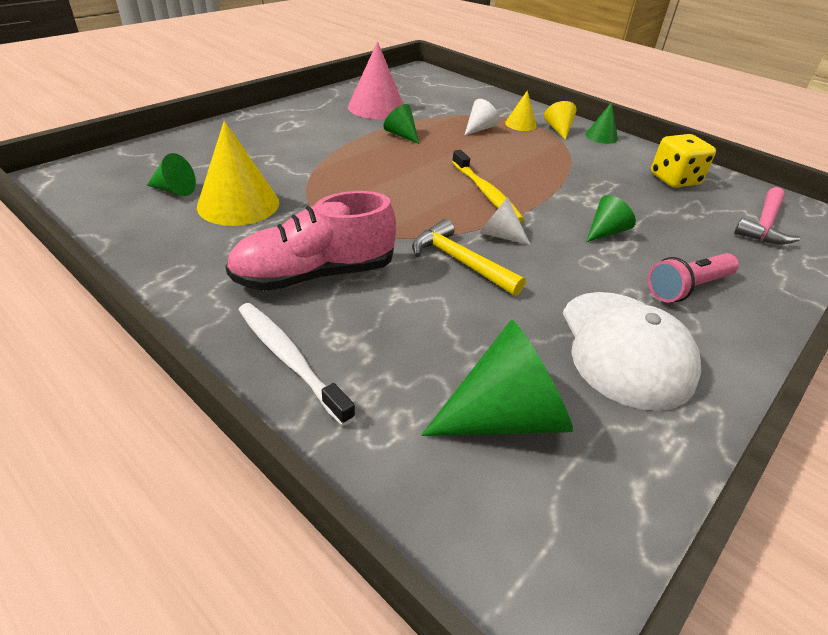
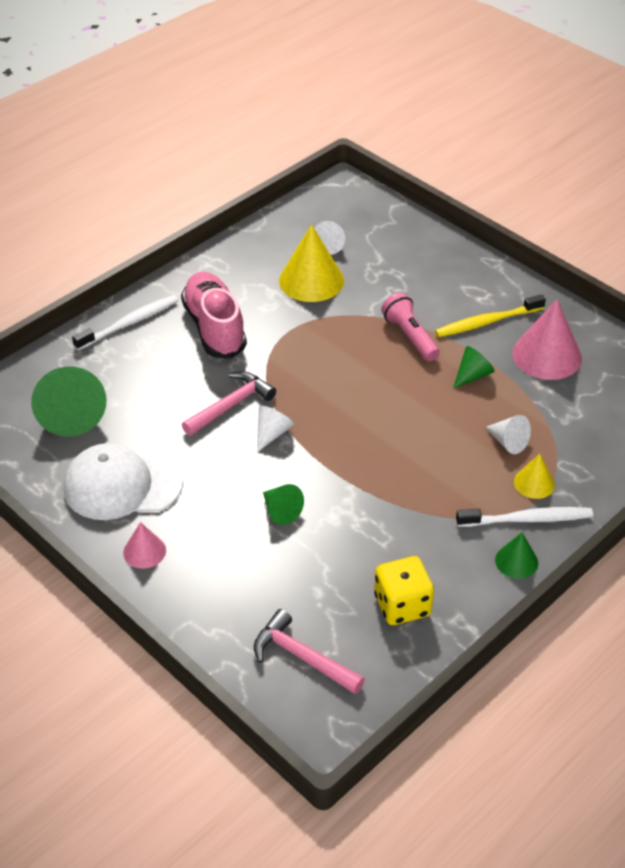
camera: 95 degrees right, 5 degrees up
(174, 190) = (330, 245): green cone -> white cone
(460, 262) = (231, 405): yellow hammer -> pink hammer
(486, 192) = (349, 432): yellow toothbrush -> yellow toothbrush (487, 322)
(558, 130) = (526, 519): yellow cone -> white toothbrush
(687, 288) = (191, 547): pink flashlight -> pink flashlight (410, 336)
(716, 323) = (144, 551): none -> pink cone

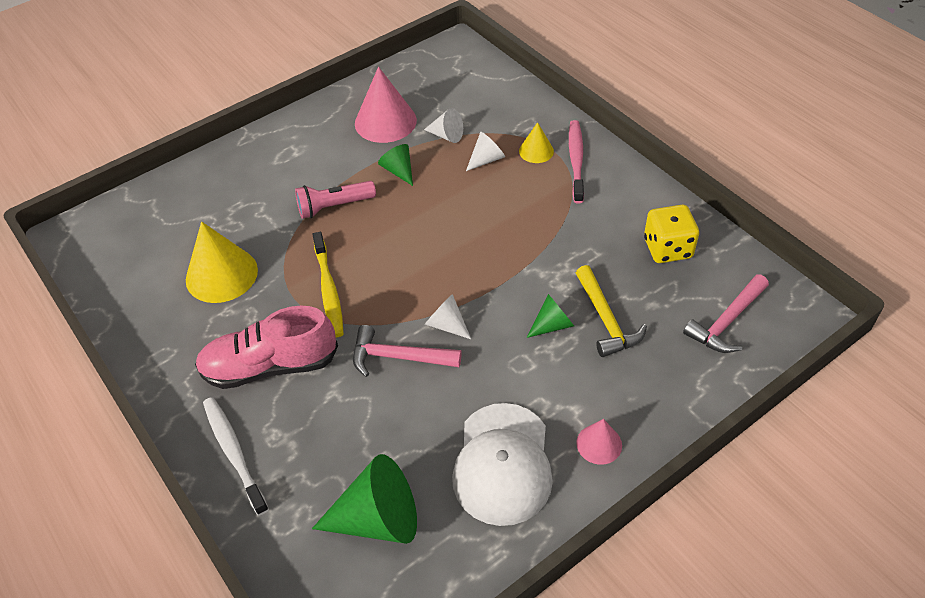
camera: 80 degrees left, 5 degrees up
(231, 405) = (398, 357): pink hammer -> pink hammer turned 45 degrees counterclockwise
(292, 553) = (606, 320): none -> yellow hammer
(330, 245) = (169, 254): white cone -> white cone (447, 135)
(487, 322) = (330, 152): yellow toothbrush -> yellow toothbrush (329, 290)
(516, 561) = (620, 173): green cone -> none
(526, 519) = (576, 161): white toothbrush -> pink toothbrush

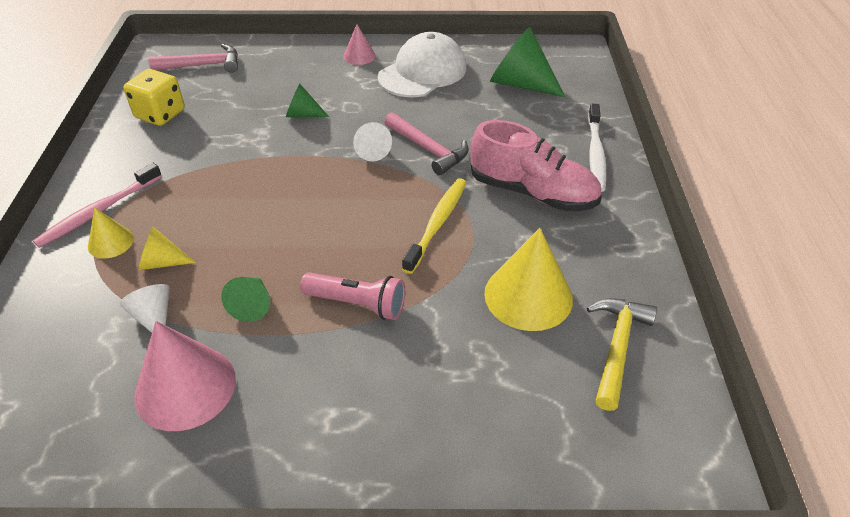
camera: 145 degrees left, 5 degrees down
(486, 159) = (162, 262): white cone -> yellow cone
(606, 320) = (266, 100): yellow hammer -> yellow hammer (617, 347)

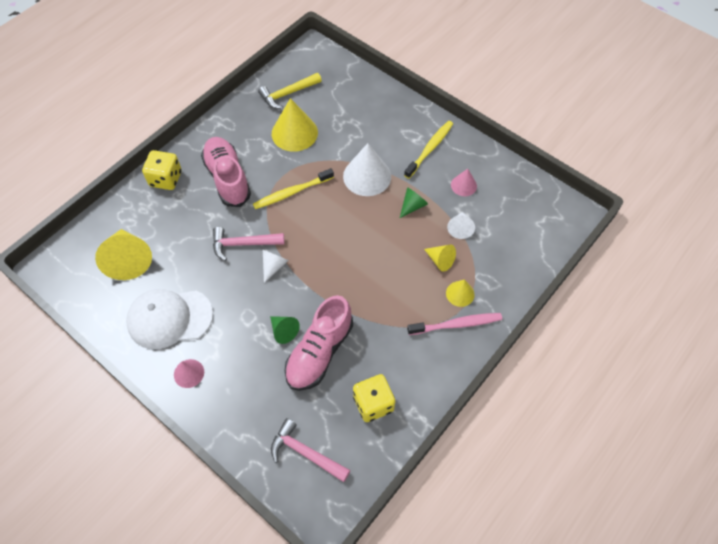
camera: 140 degrees left, 15 degrees up
(185, 387) = (463, 185): pink cone -> pink cone, size x0.54
(249, 119) = (319, 352): none -> pink shoe
(290, 413) = (429, 149): none -> yellow toothbrush
(357, 304) = (367, 176): pink flashlight -> white cone
(428, 149) = (243, 244): pink hammer -> pink hammer turned 90 degrees counterclockwise
(520, 84) = (128, 259): green cone -> yellow cone
(595, 153) = (166, 179): white toothbrush -> yellow dice

